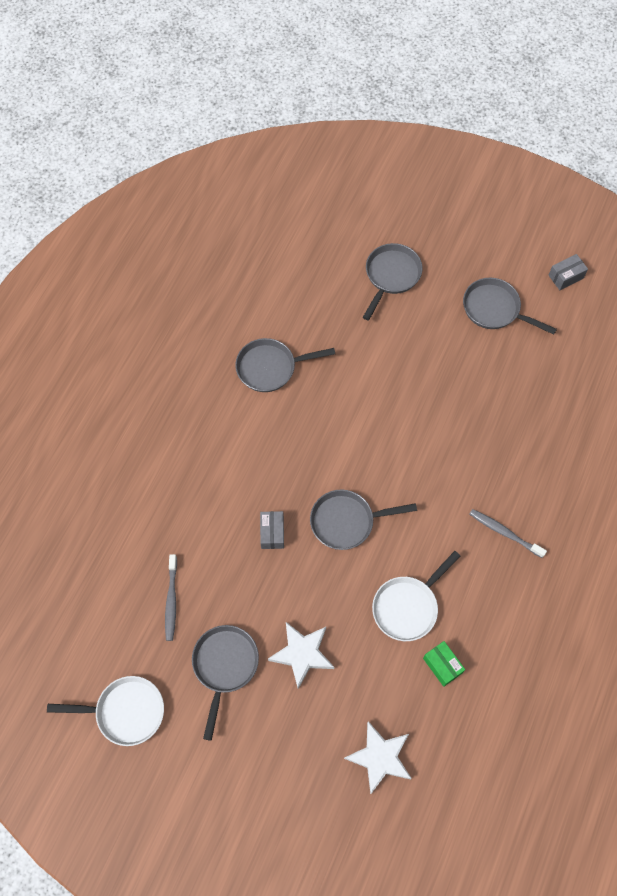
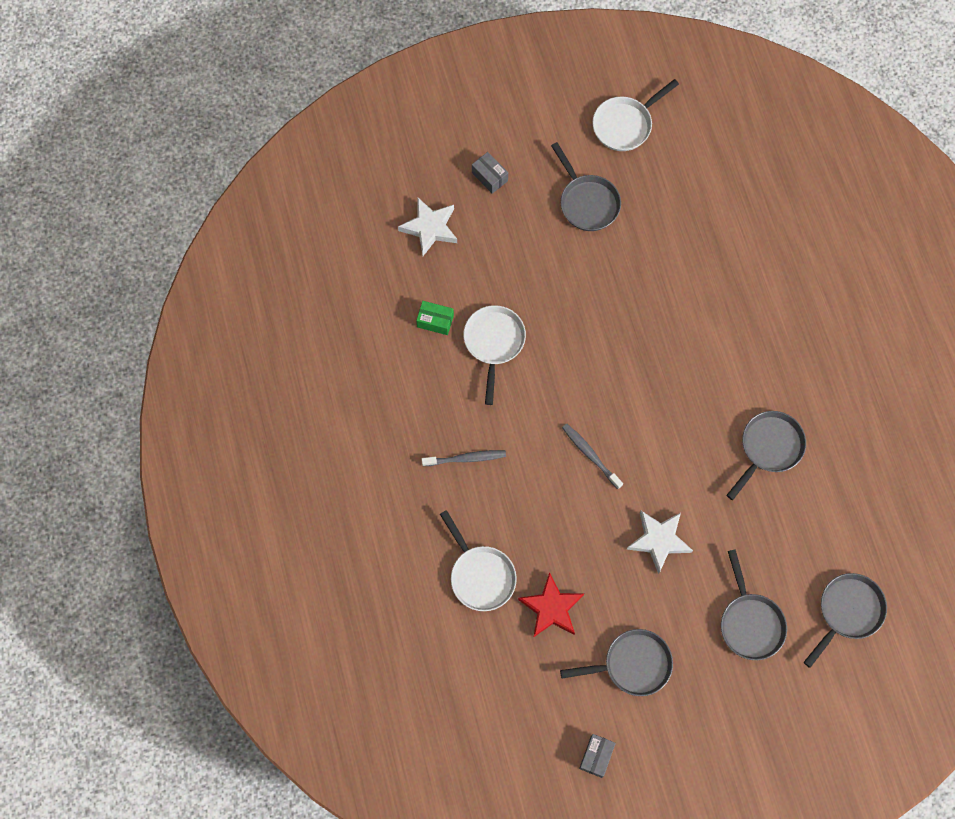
camera: 140 degrees right, 5 degrees up
(171, 600) = (666, 214): grey toothbrush -> grey toothbrush (590, 455)
(272, 533) = (640, 317): grey box -> grey box (489, 177)
(302, 654) = (541, 251): white star -> white star (659, 540)
(347, 521) = (593, 370): grey pan -> grey pan (847, 612)
(523, 382) = (551, 608): none -> red star
(559, 442) = (480, 575): none -> white pan

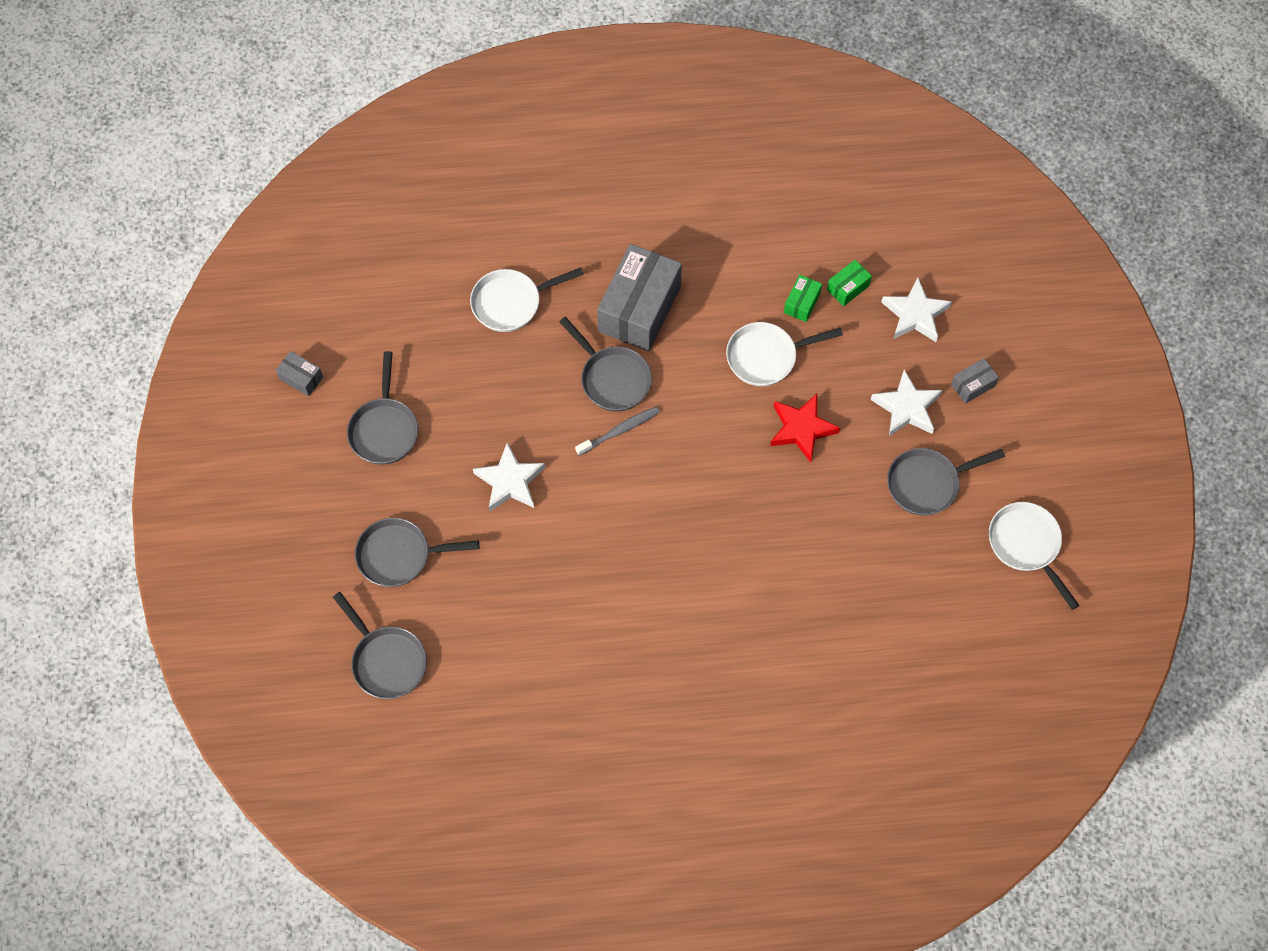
camera: 100 degrees right, 5 degrees down
(413, 285) = (848, 288): none -> green box
(466, 458) = (639, 309): grey toothbrush -> grey box
(494, 343) = (766, 356): white pan -> white pan turned 150 degrees clockwise
(521, 225) = (906, 408): none -> white star
(551, 608) = (461, 363): red star -> red star (801, 429)
(768, 448) = (591, 619): grey pan -> grey pan (612, 378)

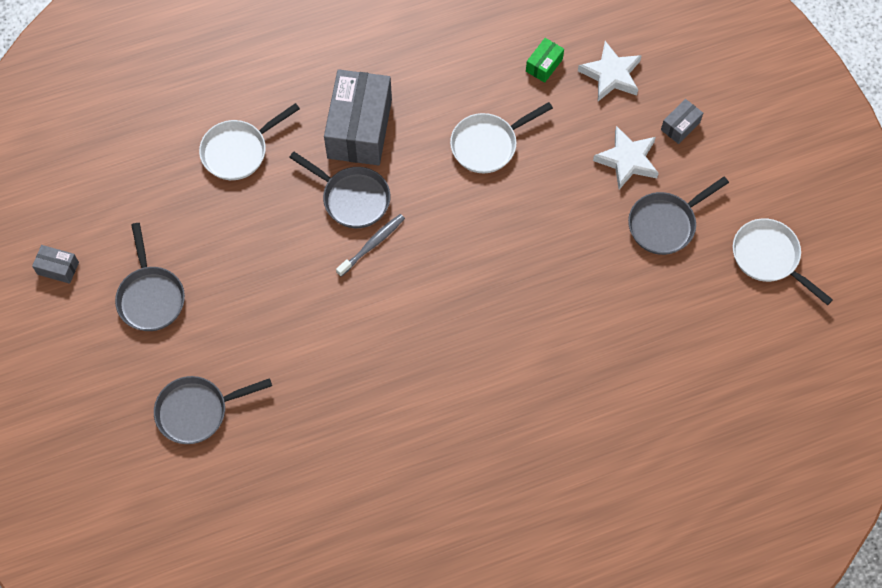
camera: 15 degrees left, 0 degrees up
(386, 660) = (212, 513): grey pan -> none
(510, 481) = (283, 316): white star -> none
(801, 429) = (538, 202): red star -> none
(802, 303) = (506, 88): green box -> none

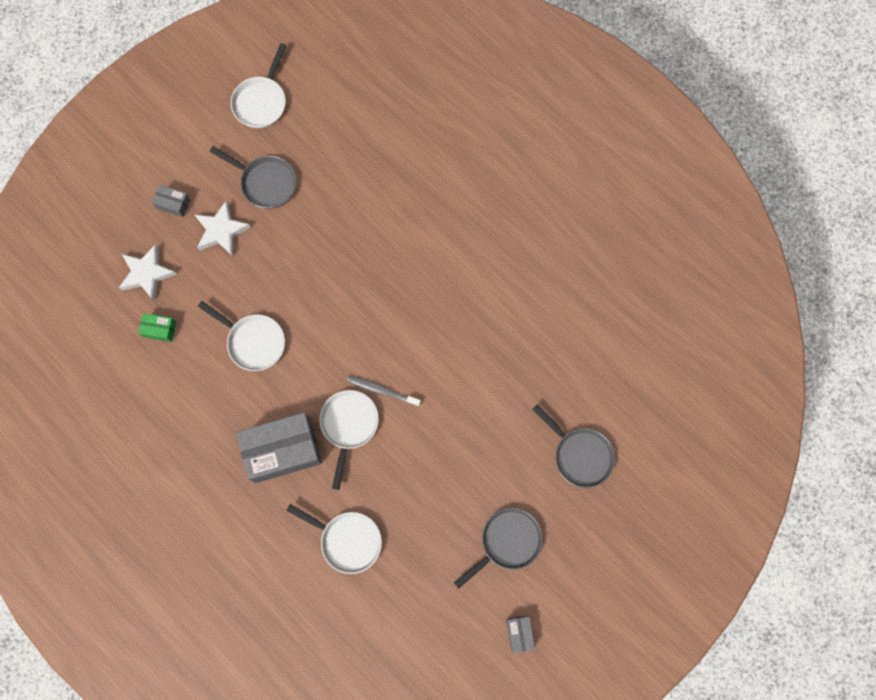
camera: 115 degrees left, 10 degrees up
(352, 198) = (348, 425): grey pan -> white pan

